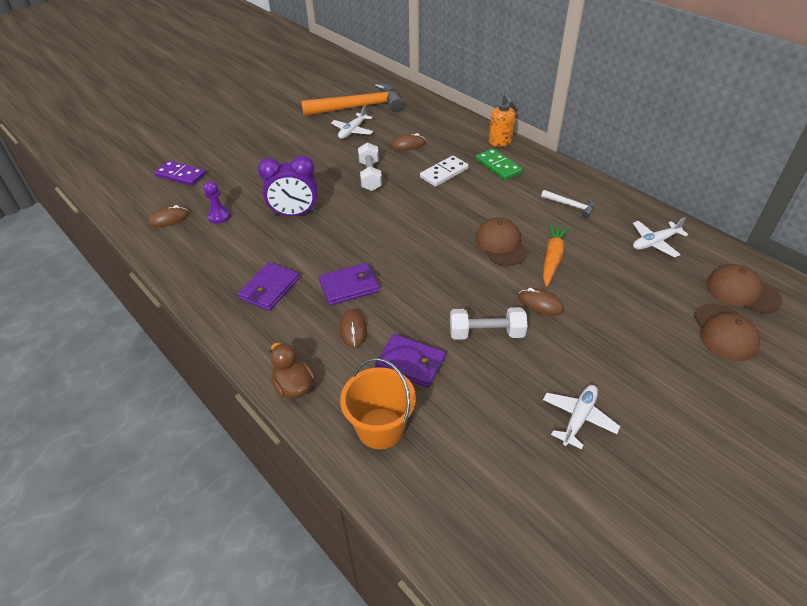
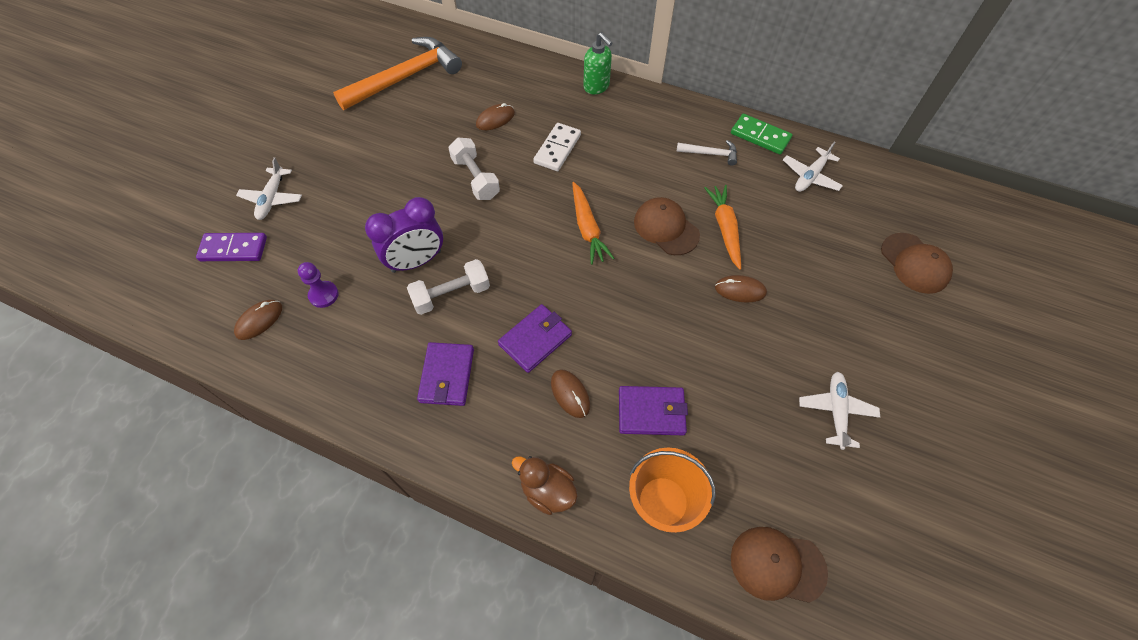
camera: 25 degrees left, 15 degrees up
(352, 131) = (418, 117): white plane -> white plane (272, 199)
(436, 228) = (587, 228): none -> orange carrot
(486, 333) = (706, 346): white dumbbell -> white dumbbell (451, 295)
(498, 166) = (611, 122): green domino -> green domino (760, 136)
(500, 142) = (596, 87): orange soap dispenser -> green soap dispenser
(742, 292) = (910, 210): brown cap -> brown cap (777, 565)

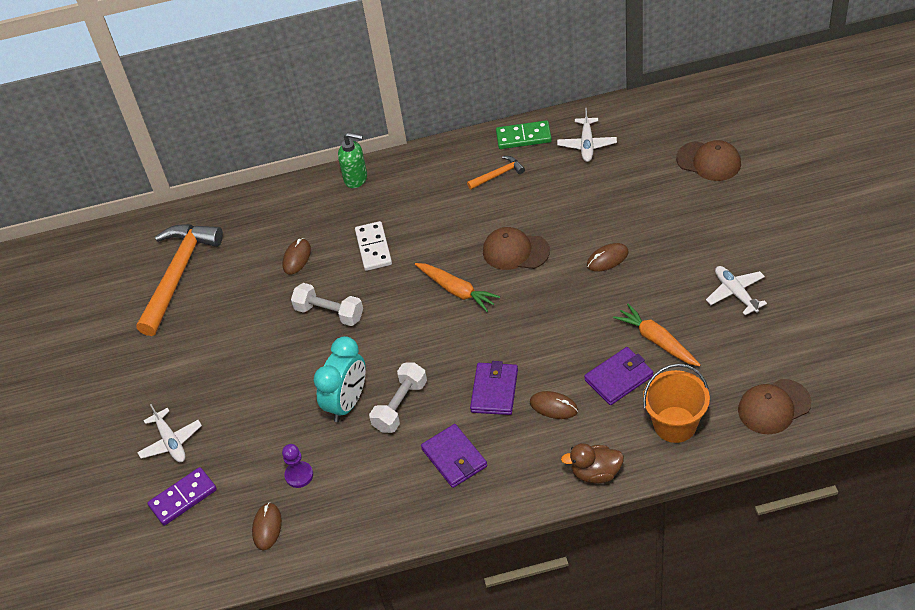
camera: 30 degrees left, 10 degrees down
(416, 261) = (347, 403): purple clock -> turquoise clock
(710, 154) = (498, 175): white hammer -> orange hammer
(724, 229) = (558, 223): orange carrot -> orange carrot (657, 341)

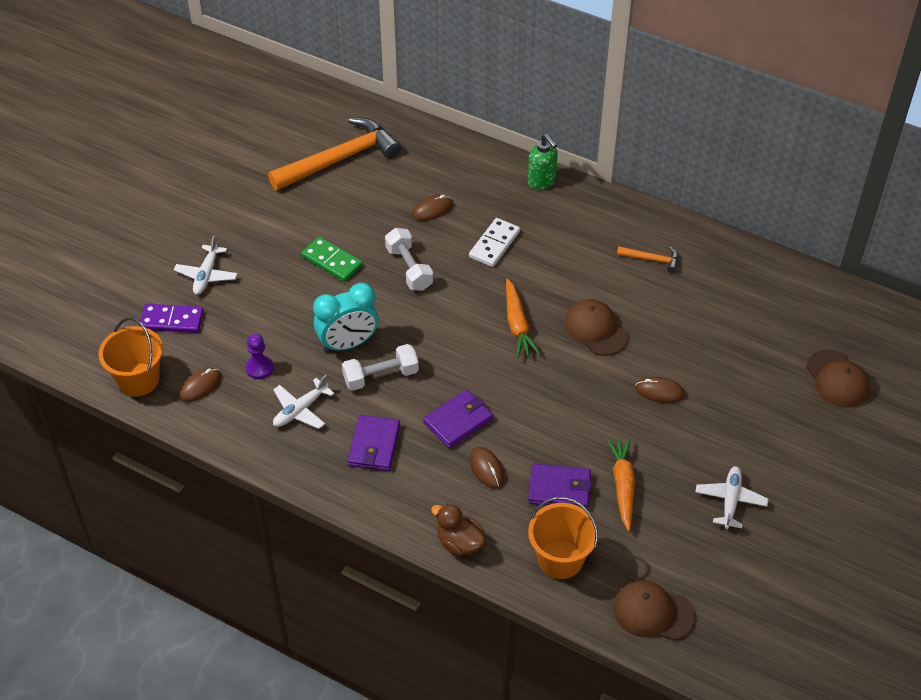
camera: 35 degrees right, 0 degrees up
(209, 564) = (138, 379): none -> orange bucket
(523, 137) = (707, 245): green domino -> green domino (332, 261)
(587, 144) = (751, 289): white plane -> white plane (300, 410)

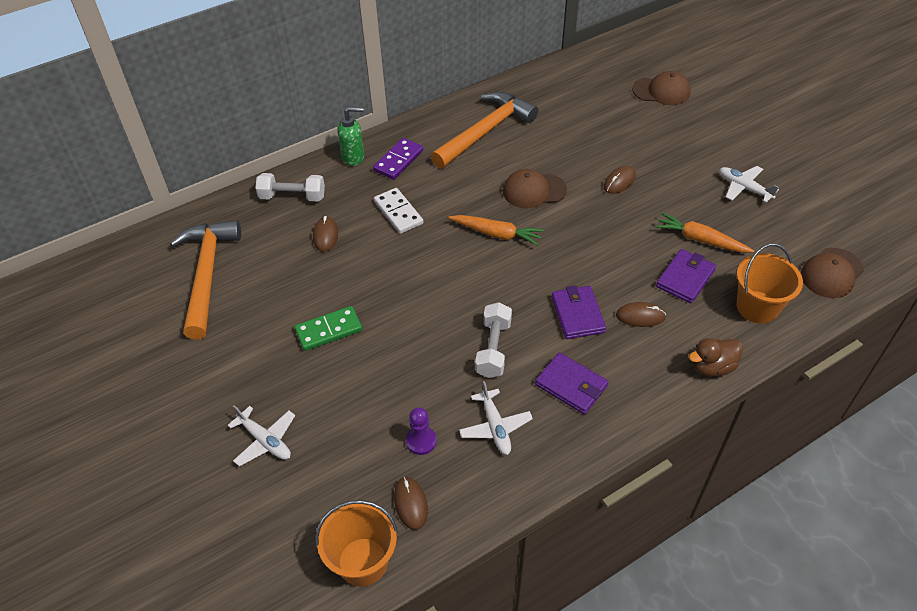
camera: 60 degrees left, 0 degrees up
(172, 320) = (303, 497): purple domino -> purple domino (398, 161)
(348, 344) = (438, 358): turquoise clock -> none
(409, 268) = (381, 278): white dumbbell -> white dumbbell (292, 197)
(652, 259) = (485, 131): orange hammer -> orange hammer, size x2.26

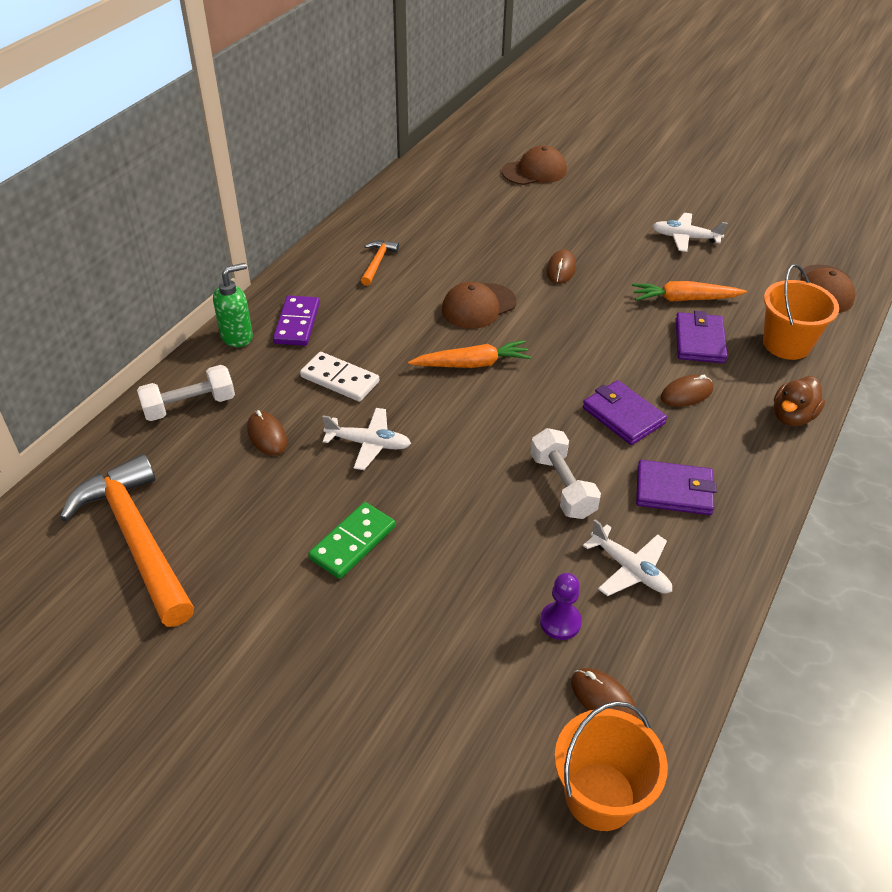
camera: 30 degrees left, 5 degrees down
(265, 441) = (368, 710): white plane -> white plane (369, 444)
(485, 131) = (377, 262): orange hammer -> orange hammer, size x0.44

